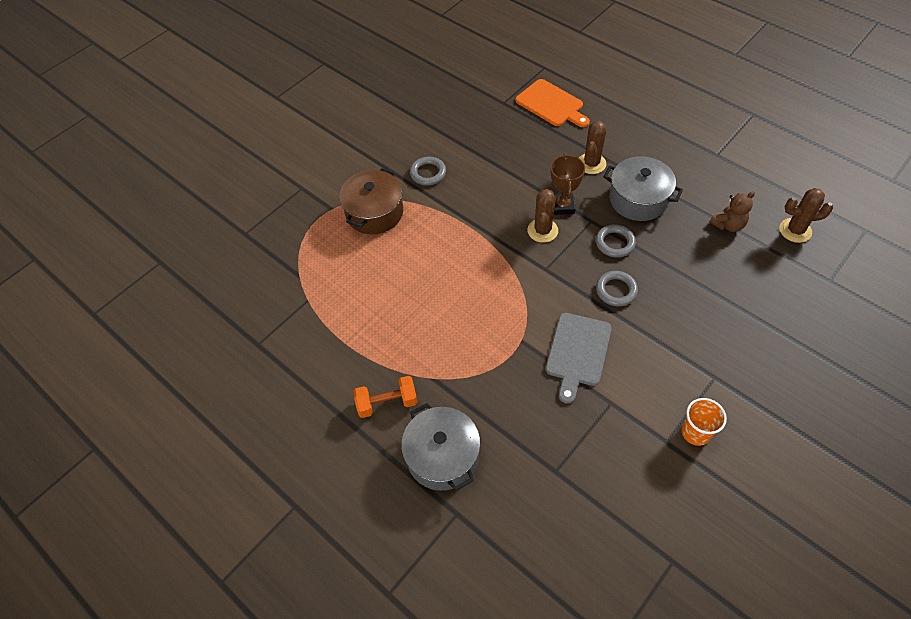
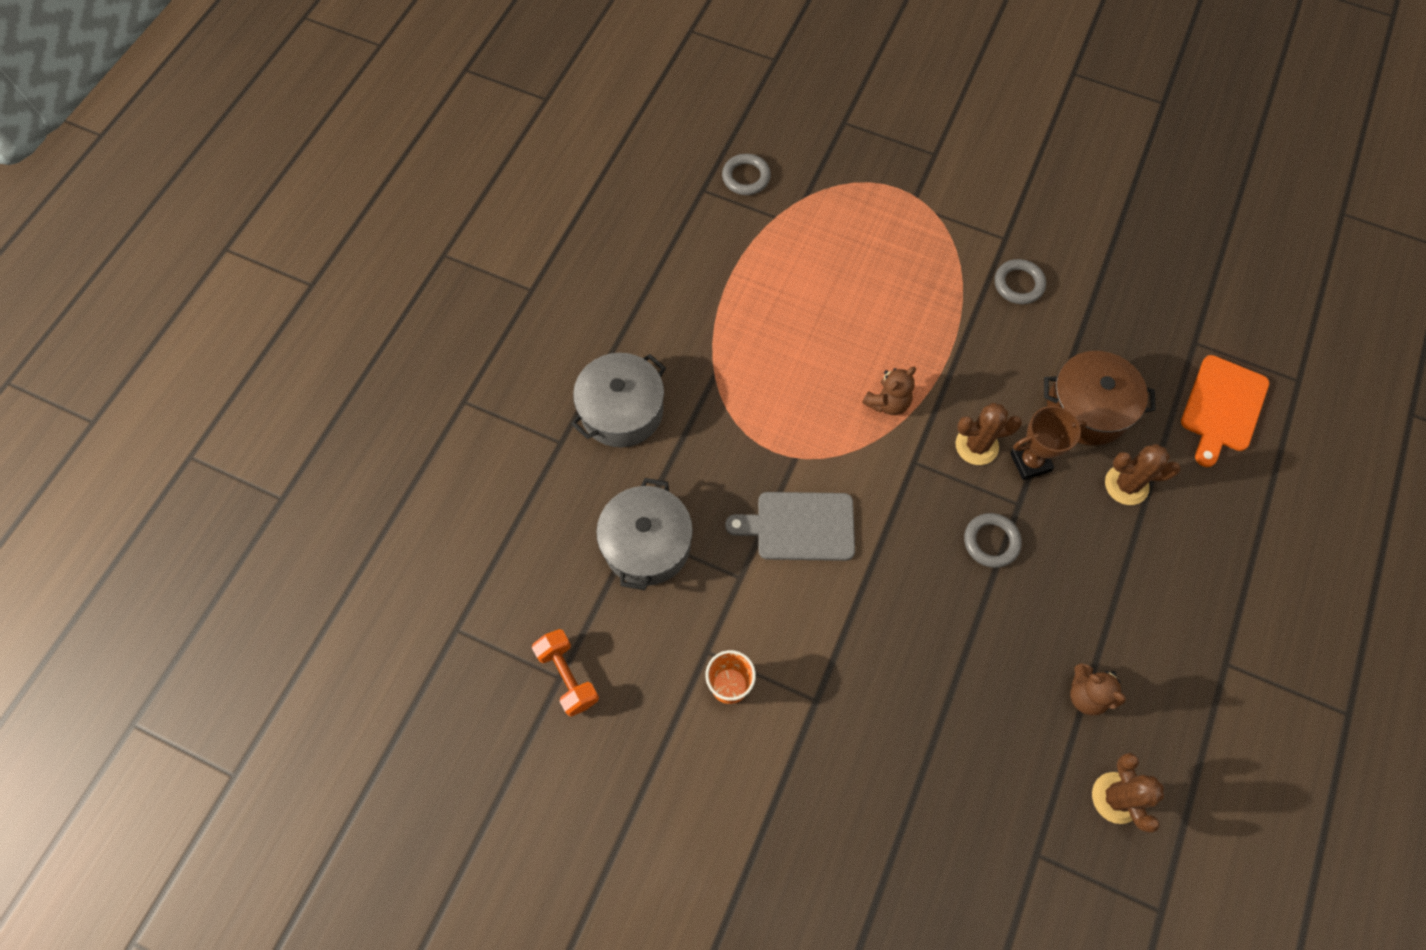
camera: 70 degrees right, 10 degrees up
(374, 212) = (928, 243): brown pot -> brown pot (1087, 409)
(387, 403) = (669, 338): orange dumbbell -> orange dumbbell (567, 676)
(494, 271) = (887, 403): none -> brown teddy bear
(616, 290) = (911, 556): grey ring -> grey ring (746, 177)
(638, 199) = (1084, 560): grey pot -> grey pot (647, 544)

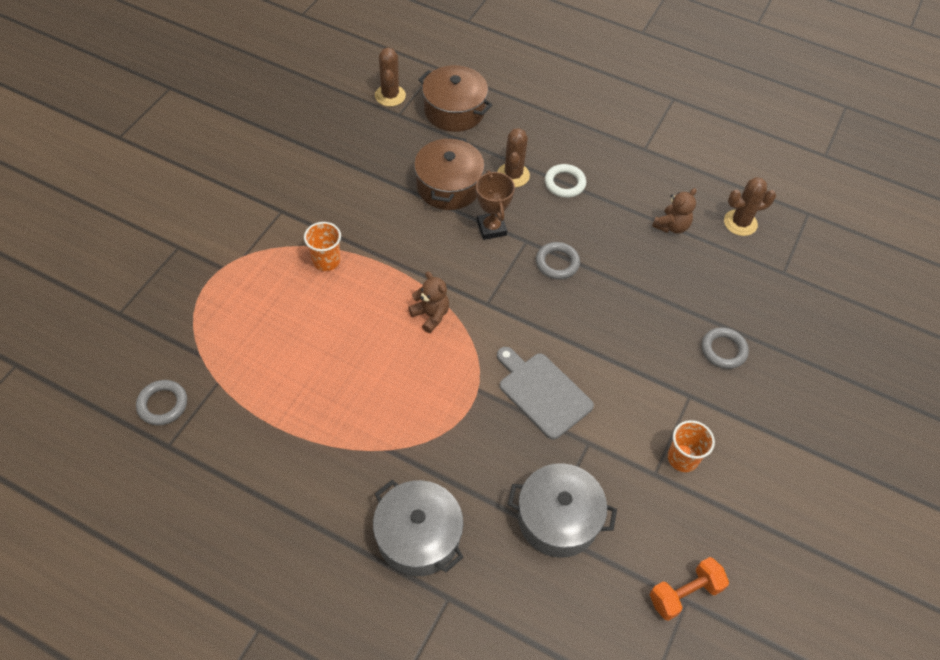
camera: 90 degrees left, 10 degrees down
(800, 526) = (542, 393): grey cutting board -> grey cutting board turned 135 degrees clockwise
(944, 291) = (326, 260): none -> orange cup
(976, 445) = (475, 260): brown cactus -> brown cactus (390, 96)
(1018, 284) = (329, 209): grey ring -> grey ring (723, 350)
(1129, 551) = (564, 183): none -> white ring
(1222, 407) = (454, 111): orange cutting board -> brown pot

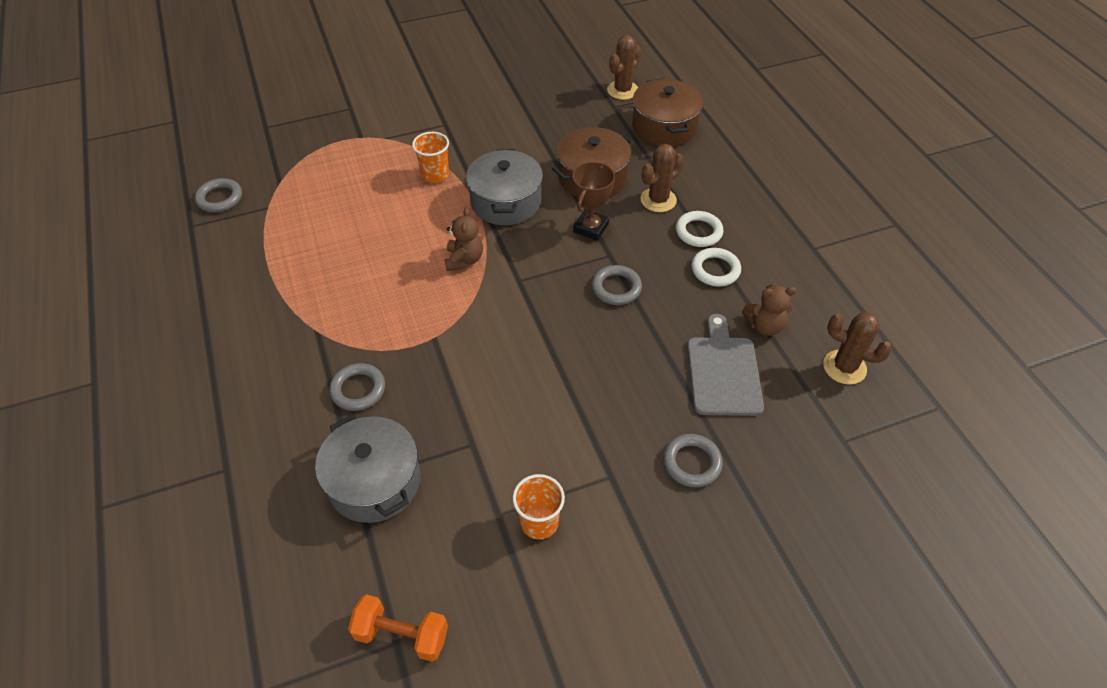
camera: 45 degrees right, 5 degrees down
(418, 536) = (261, 408): grey pot -> grey pot (506, 202)
(471, 467) = (358, 389): none -> grey ring
(542, 393) = (481, 377): grey cutting board -> grey cutting board (723, 371)
(604, 205) = (715, 270): none -> white ring

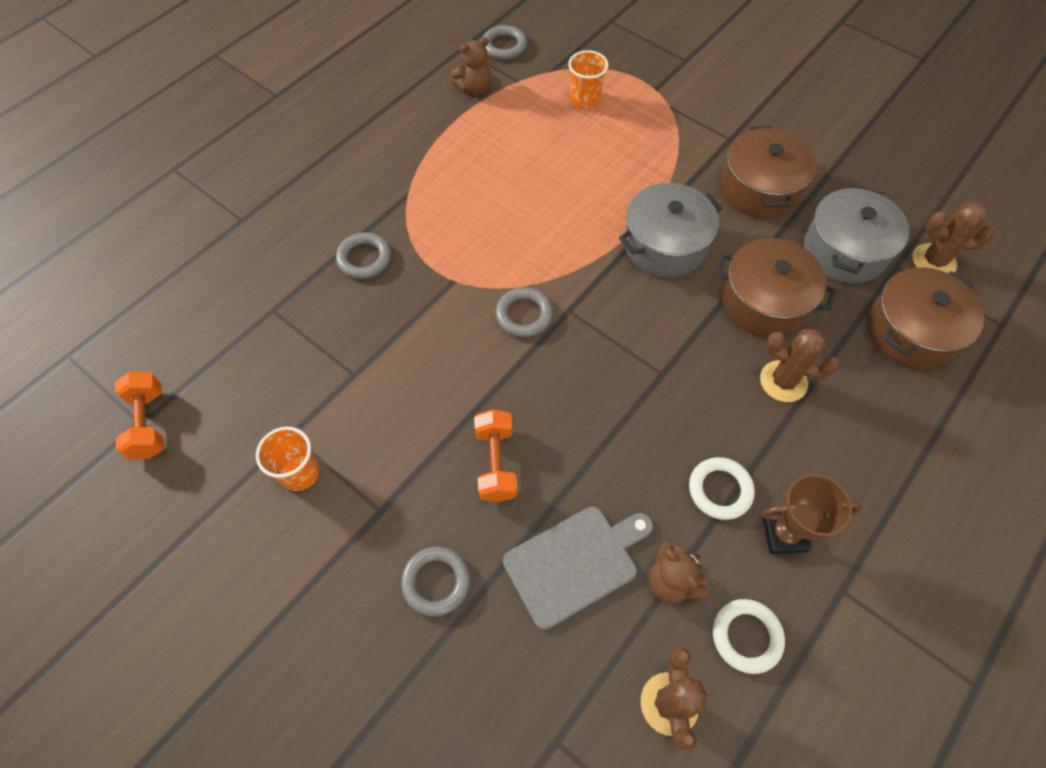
camera: 60 degrees right, 10 degrees up
(374, 482) = (279, 323): grey pot -> grey pot (844, 250)
(435, 175) = (654, 170): orange cup -> orange cup (585, 100)
(464, 260) = (563, 253): brown teddy bear -> brown teddy bear (475, 88)
(501, 133) = (759, 189): none -> brown pot
(591, 228) = (688, 337): brown trophy -> brown trophy (784, 534)
(616, 288) = (620, 402): grey ring -> grey ring (524, 315)
(617, 383) = (496, 463): none -> orange dumbbell
(698, 232) = (766, 446): white ring -> white ring (746, 636)

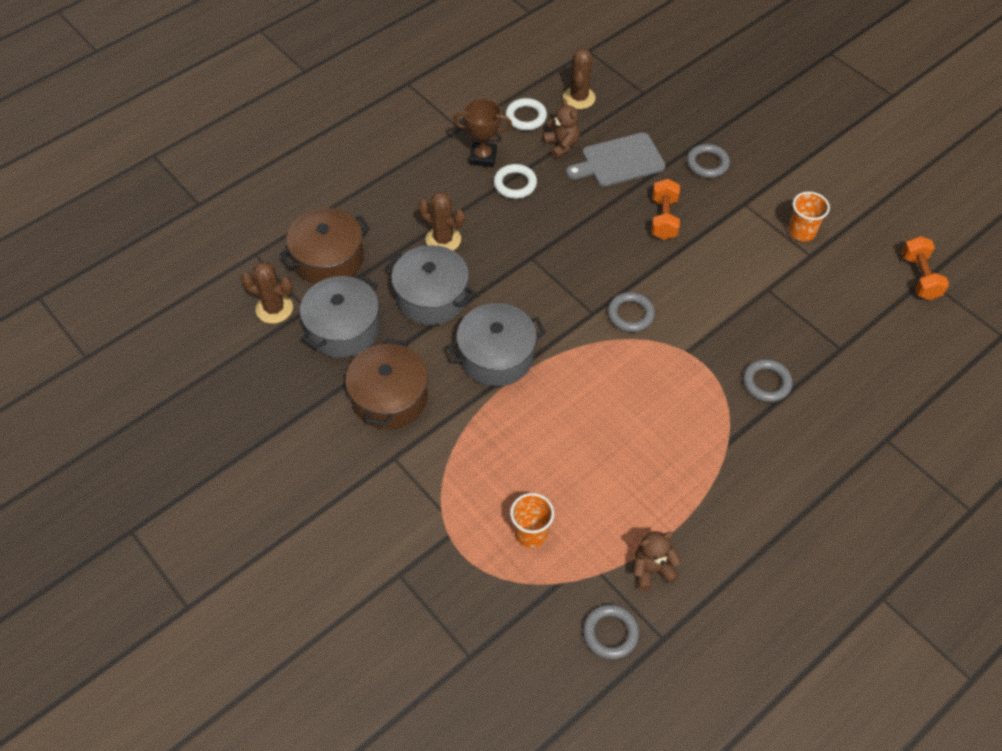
camera: 170 degrees left, 5 degrees down
(764, 302) = (432, 297): brown pot -> grey pot

